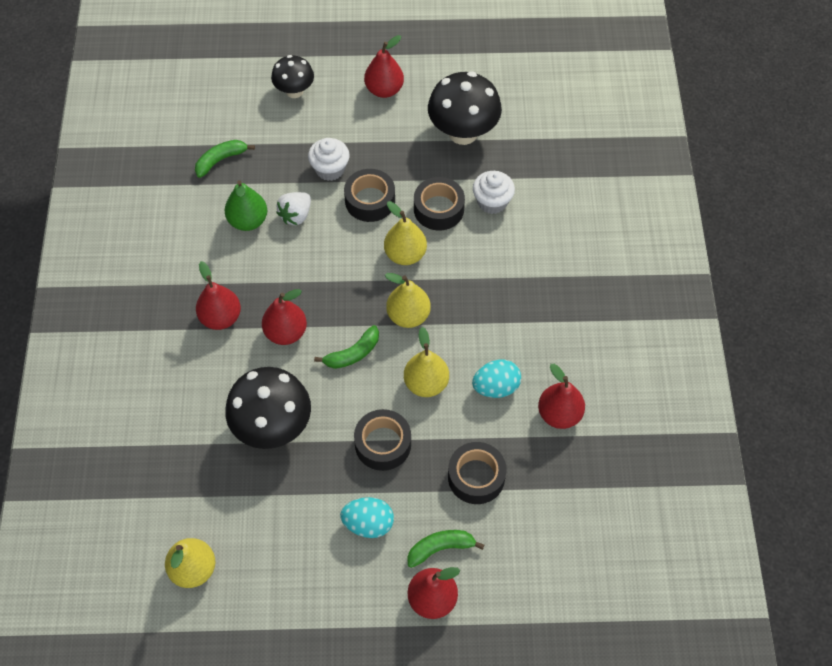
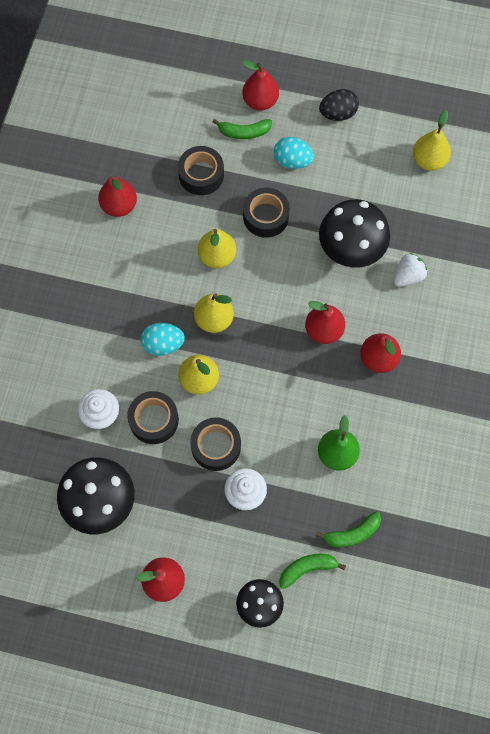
camera: 165 degrees left, 10 degrees up
(296, 215) = (290, 448): white strawberry -> white strawberry (408, 276)
(325, 607) = (338, 114): none -> black egg
(353, 354) = (270, 297): green banana -> green banana (307, 568)
(496, 387) = (161, 239): turquoise egg -> turquoise egg (163, 344)

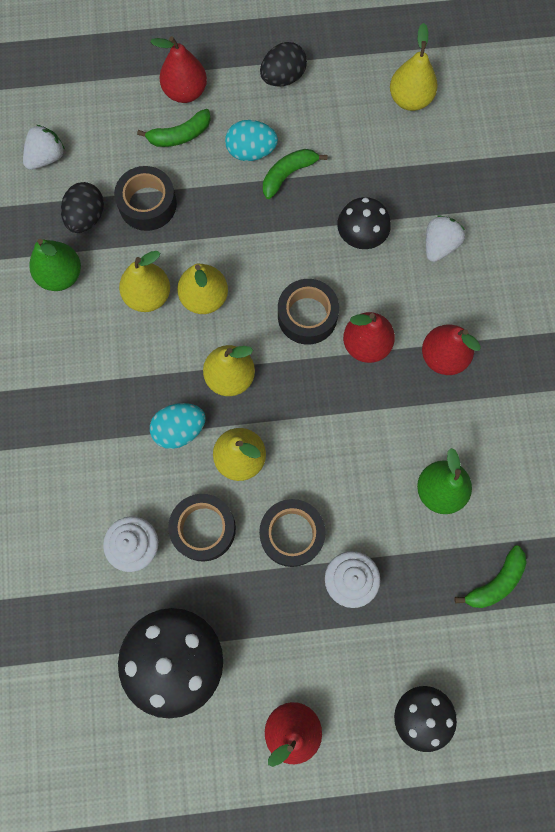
camera: 20 degrees left, 5 degrees up
(119, 206) = (61, 275): red pear -> green pear
(140, 117) = (46, 157): none -> white strawberry
(153, 170) = (86, 217): none -> black egg
(176, 241) = (148, 295): none -> yellow pear
(266, 216) = (244, 229): black tape -> black tape (307, 316)
(307, 568) = (459, 646): green banana -> green banana (288, 174)
(350, 251) = (361, 237): black mushroom -> black mushroom, size x0.60

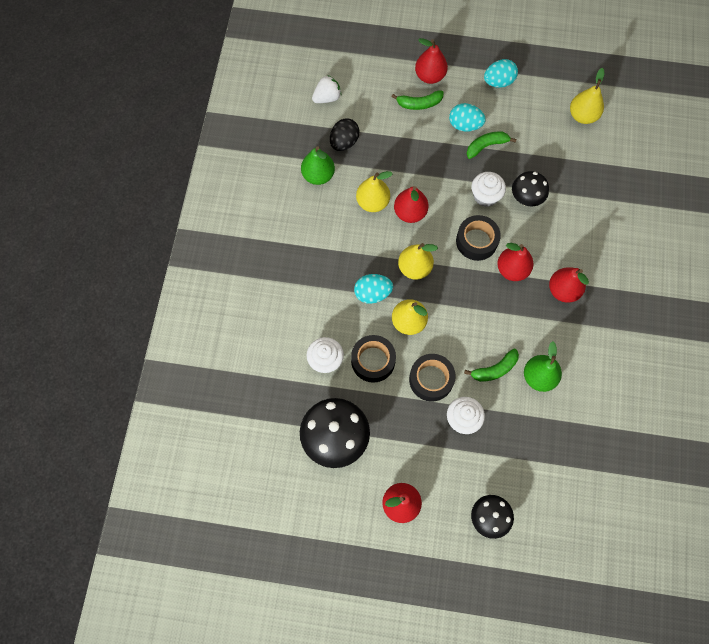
camera: 15 degrees right, 5 degrees down
(147, 204) = (386, 143): black tape -> none
(204, 298) = (410, 213): yellow pear -> red pear
(283, 78) = (498, 82): black egg -> turquoise egg
(304, 247) = (485, 196): none -> white cupcake
(439, 245) = (579, 217): white strawberry -> none
(495, 582) = (562, 446): green banana -> green banana (494, 369)

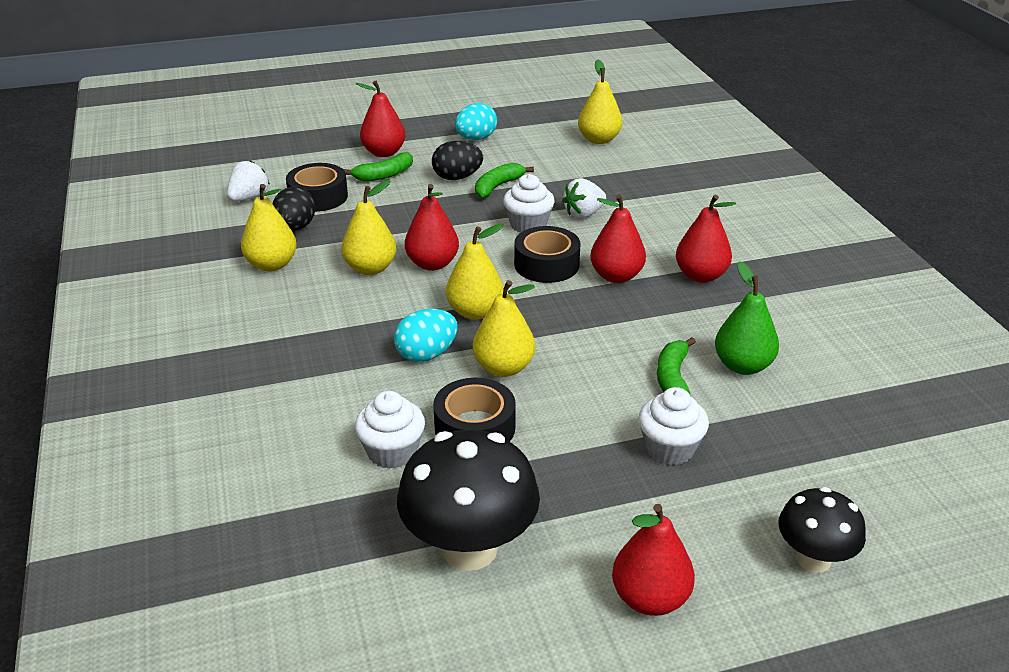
camera: 25 degrees left, 35 degrees down
(318, 175) = (272, 265): green pear -> yellow pear
(431, 379) = (584, 419): black tape -> black tape (318, 197)
(465, 125) = (457, 177): turquoise egg -> black egg
(494, 369) = (673, 378): green banana -> green banana turned 150 degrees clockwise
(526, 199) = (583, 214): black mushroom -> white strawberry

